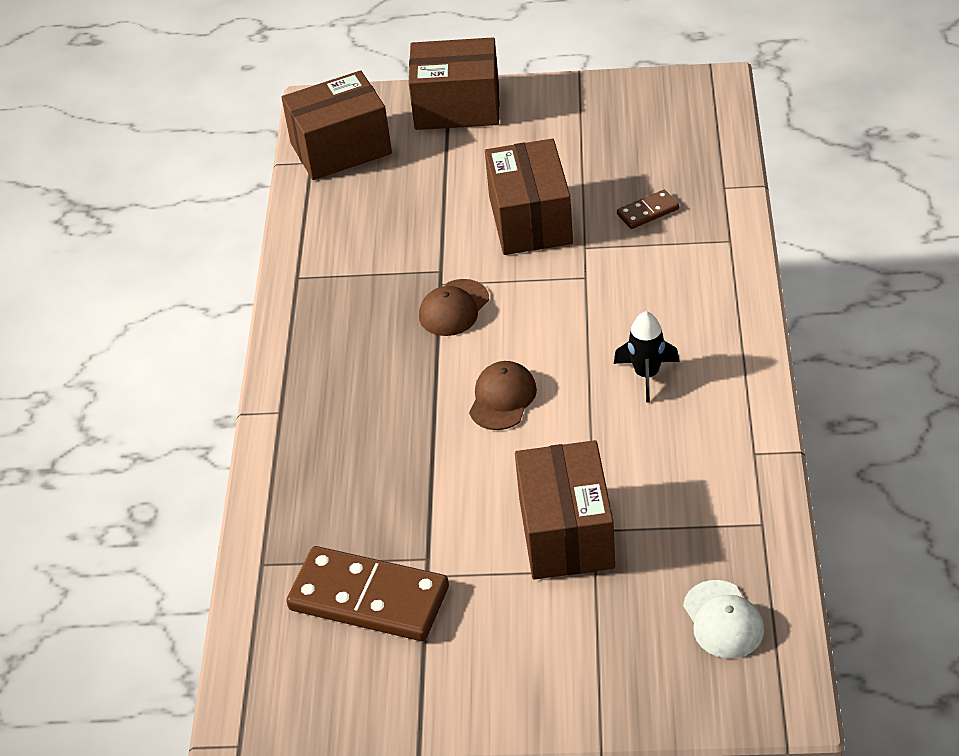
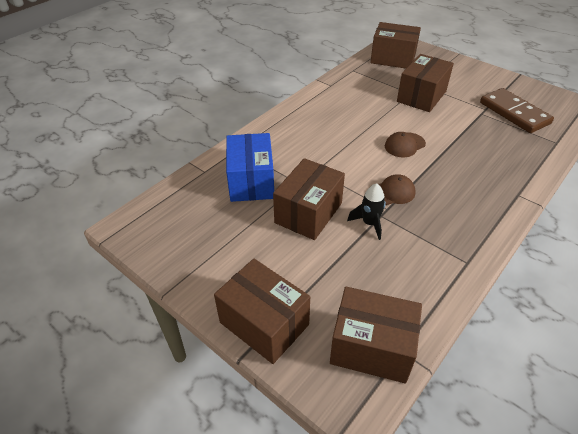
camera: 145 degrees left, 0 degrees up
(647, 375) = (337, 123): black rocket -> black rocket (369, 223)
(648, 212) = (251, 181): brown domino -> blue box
(723, 620) = (393, 58): white cap -> brown box

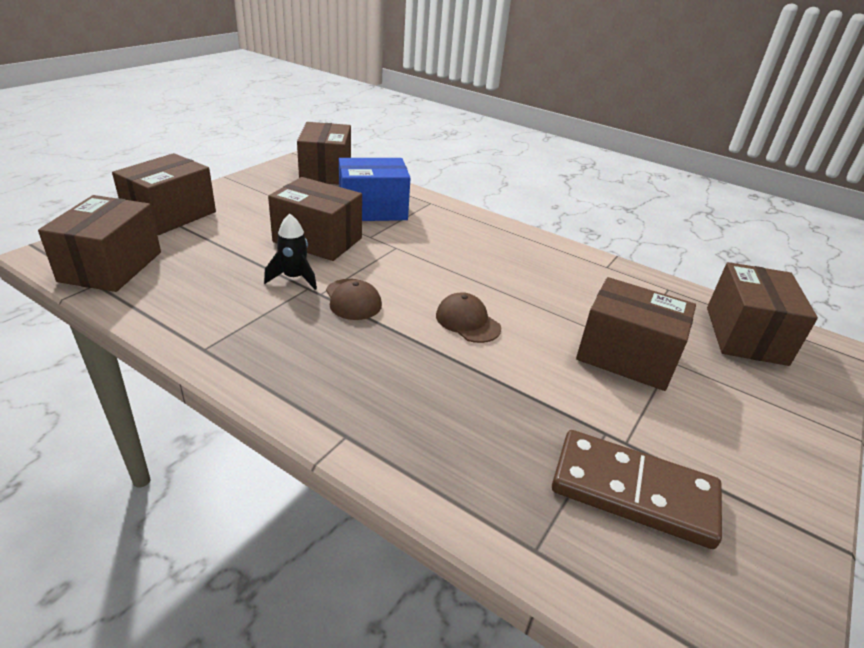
camera: 80 degrees right, 10 degrees down
(164, 212) = (326, 172): none -> brown box
(514, 113) = (633, 492): brown domino -> brown domino turned 60 degrees clockwise

